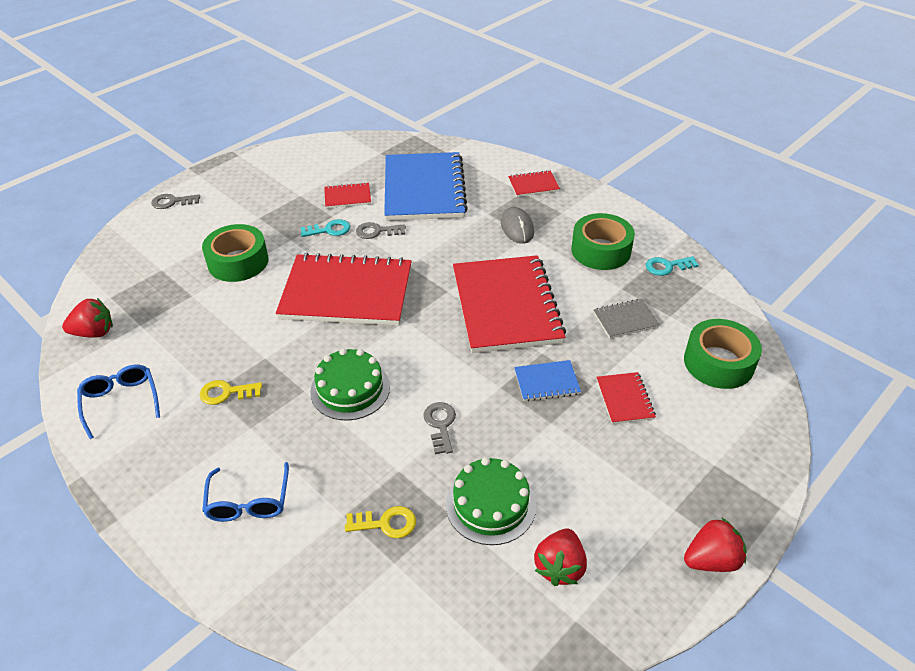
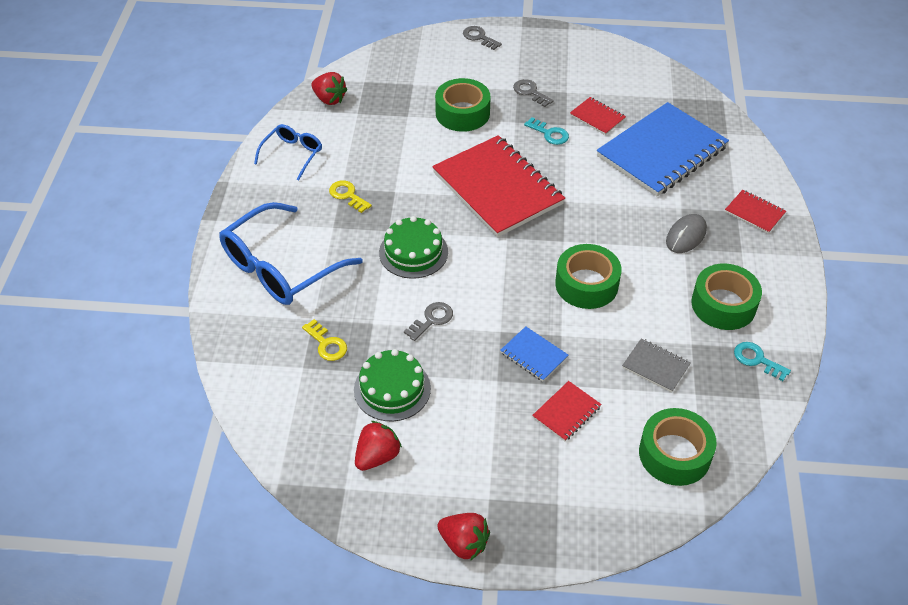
camera: 50 degrees right, 5 degrees up
(248, 502) = (280, 267): blue glasses -> blue glasses, size x1.87
(377, 231) = (579, 159): grey key -> grey key (530, 92)
(506, 306) = (586, 284): red notebook -> green tape
(559, 567) = (377, 456): red strawberry -> red strawberry turned 150 degrees clockwise

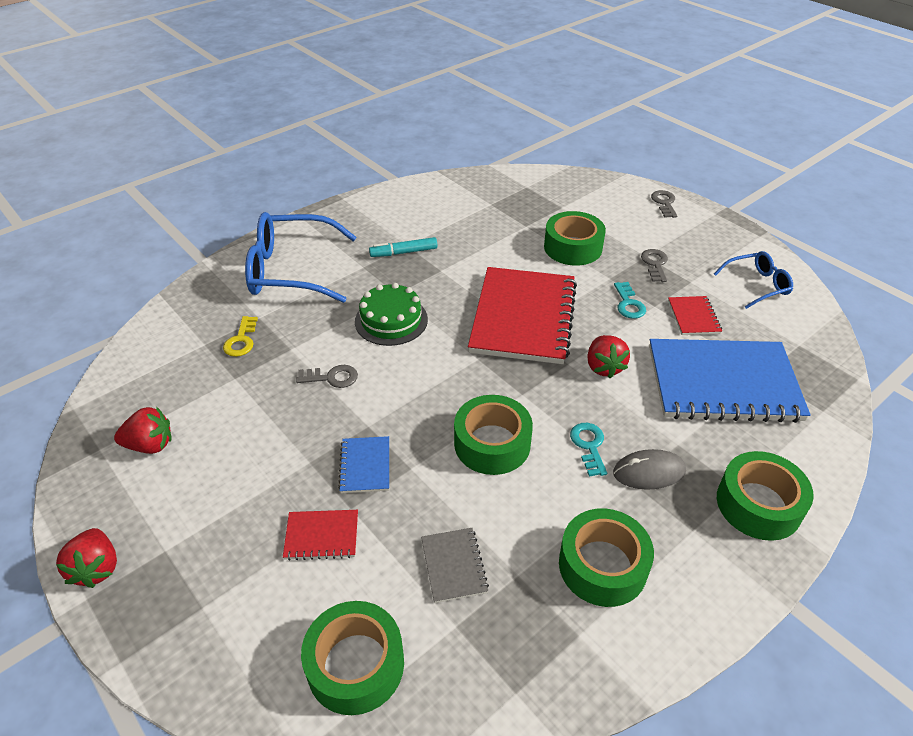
camera: 45 degrees right, 5 degrees down
(292, 154) = (407, 205): blue glasses -> blue glasses (757, 285)
(329, 99) = (484, 185): red strawberry -> red strawberry (604, 367)
(347, 195) = (403, 252): yellow key -> turquoise marker
(392, 389) = (232, 405): green cake -> none
(754, 213) = (758, 504): red notebook -> green tape
(757, 360) = (565, 651): turquoise key -> turquoise key (589, 446)

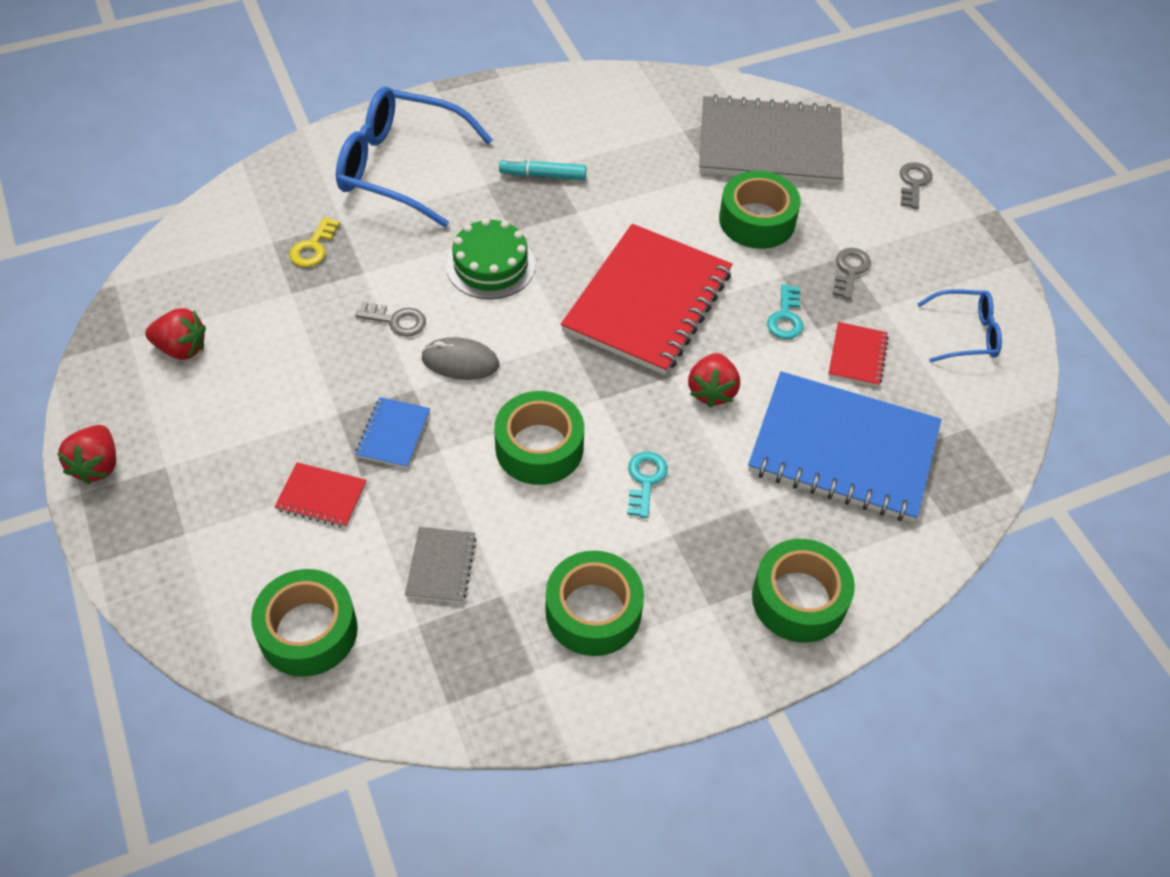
camera: 15 degrees right, 10 degrees up
(555, 201) = (769, 145): none -> grey notebook
(649, 472) = (696, 528): grey mouse -> grey mouse (460, 361)

